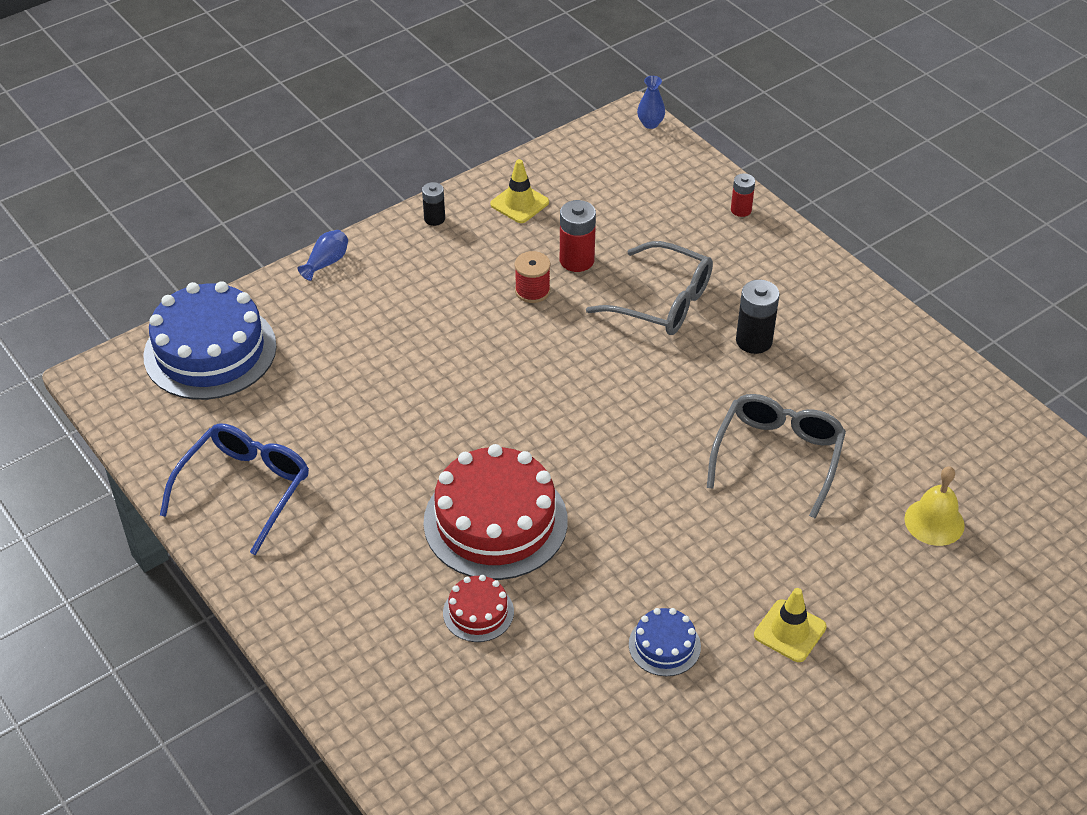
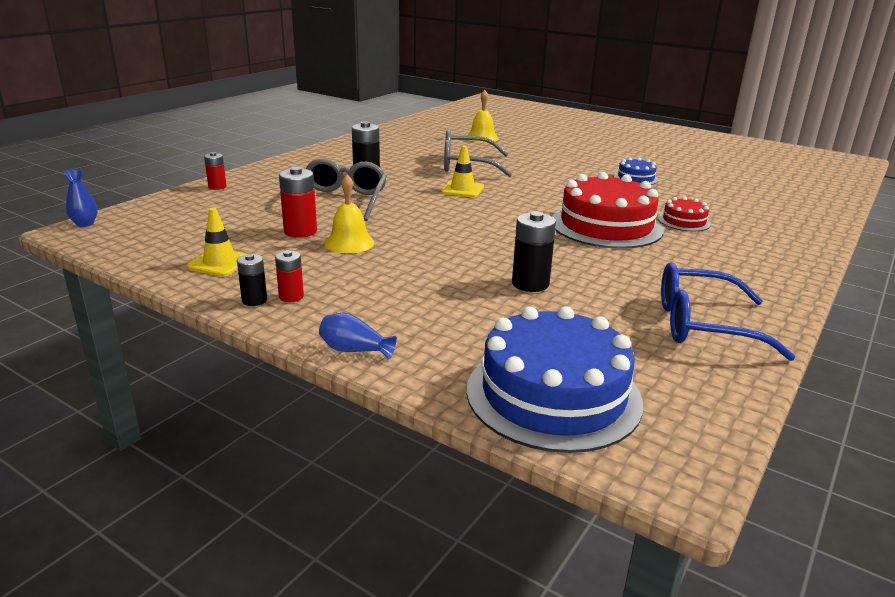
camera: 110 degrees left, 20 degrees down
(381, 397) = (530, 284): none -> black battery
(431, 239) = (291, 296): none -> red battery
(532, 291) = (349, 243): red spool -> yellow bell
(790, 631) = (588, 157): yellow traffic cone -> yellow traffic cone (462, 189)

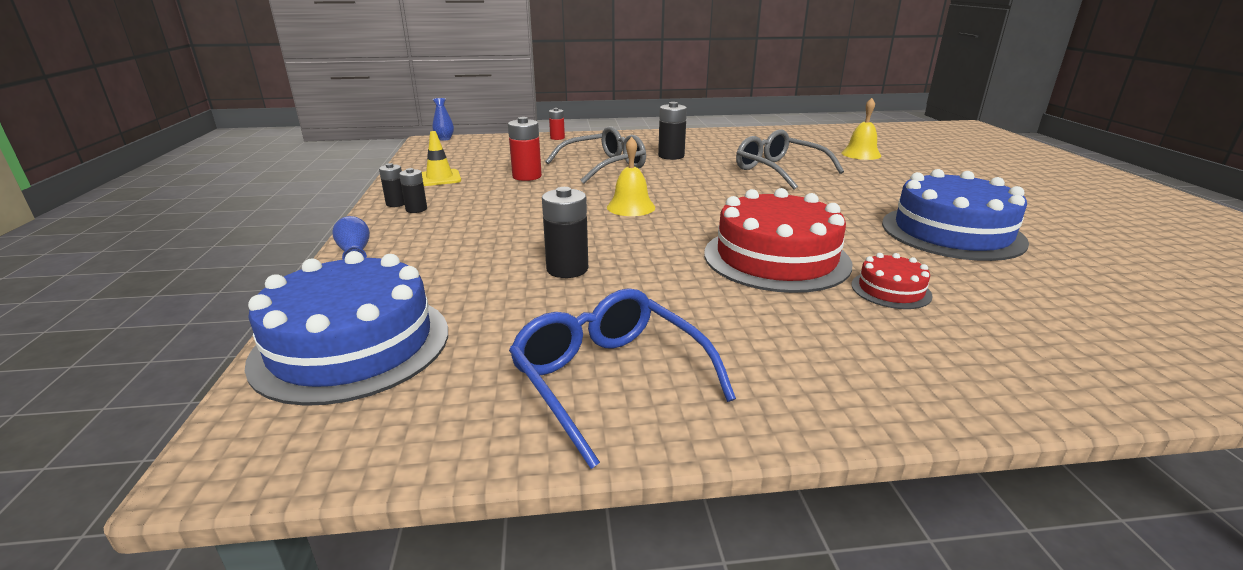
camera: 50 degrees right, 0 degrees up
(291, 296) = (416, 209): red battery -> black battery
(349, 243) = (533, 193): yellow bell -> yellow bell (631, 207)
(462, 189) = (719, 186): yellow traffic cone -> none
(635, 178) = (952, 232): blue cake -> blue cake, size x2.12

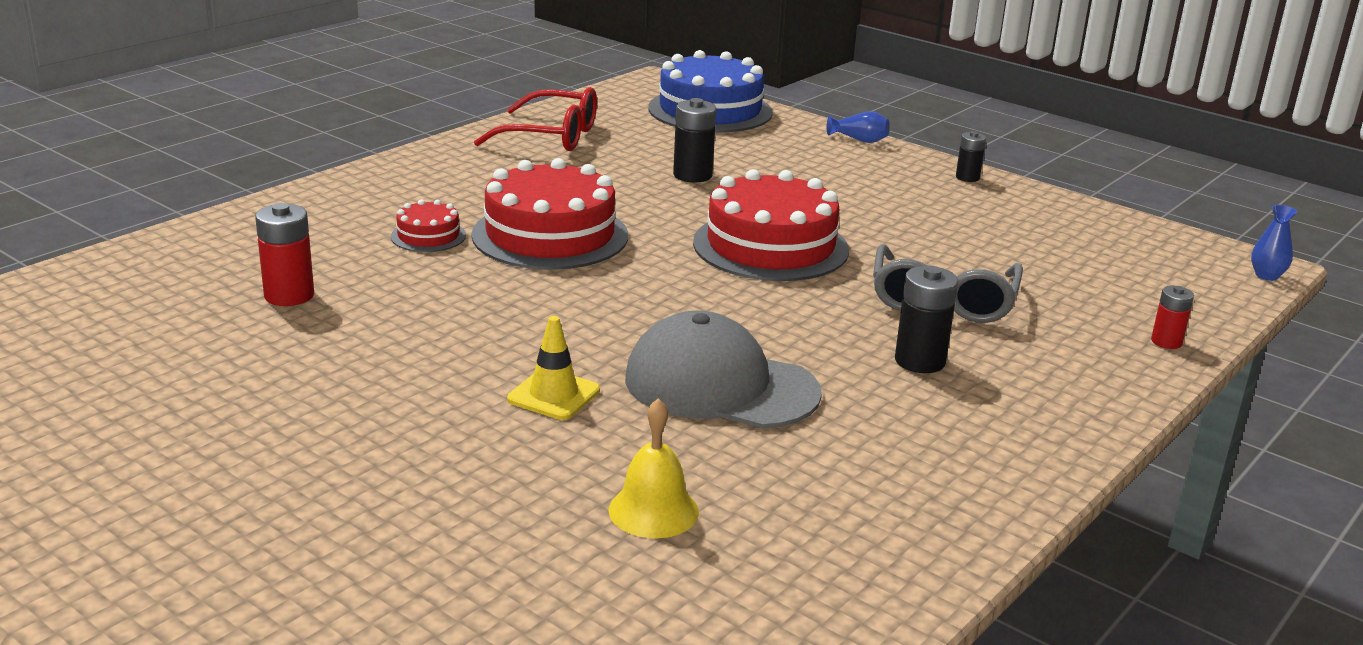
camera: 135 degrees right, 0 degrees up
(416, 209) = (934, 178): black battery -> none
(439, 178) = (1035, 214): yellow traffic cone -> yellow traffic cone (553, 395)
(527, 176) = (970, 249): red battery -> red battery (289, 295)
(609, 379) = (551, 136): blue glasses -> red glasses
(631, 207) = (770, 246): yellow bell -> red cake
(779, 170) = (720, 385): grey glasses -> grey cap
(952, 232) = (398, 329): blue cake -> none

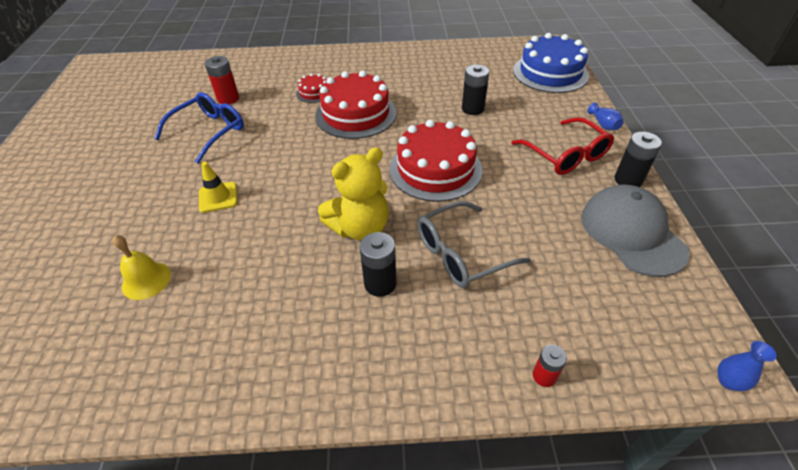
camera: 50 degrees right, 20 degrees up
(355, 342) = (209, 132): none -> blue glasses
(551, 136) = (448, 60): red glasses -> red glasses (566, 155)
(720, 385) = (277, 235): grey cap -> grey cap (632, 233)
(801, 331) = (360, 228): none -> yellow teddy bear
(967, 177) = (628, 180): black battery -> black battery, size x1.61

